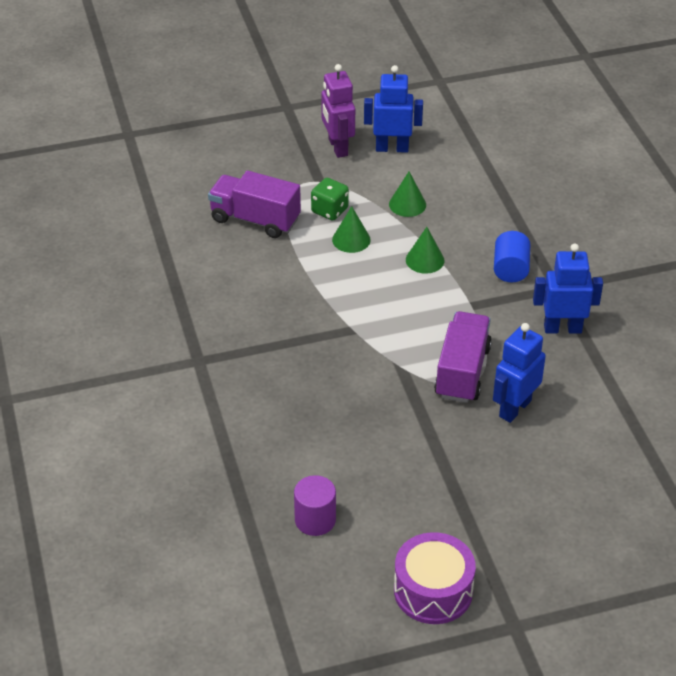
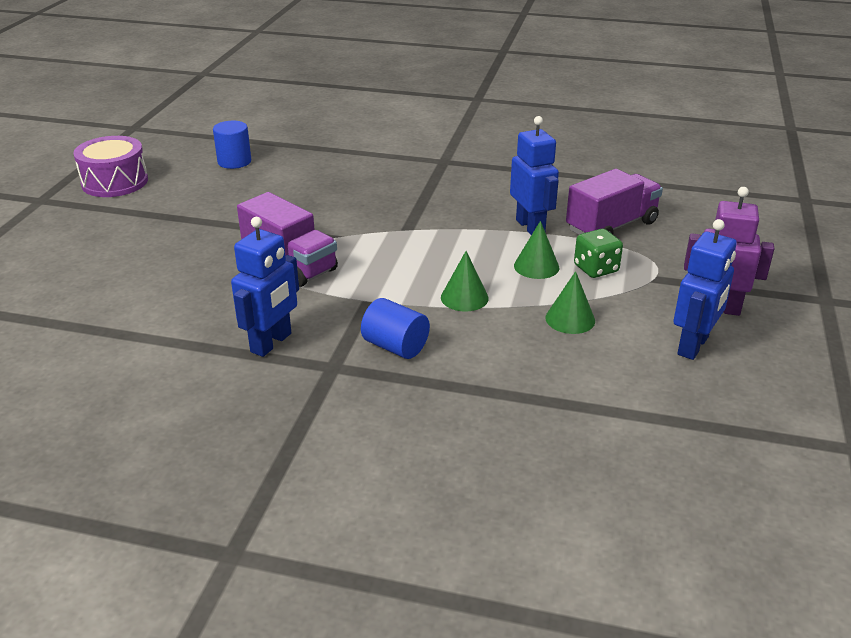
camera: 120 degrees right, 10 degrees down
(315, 520) = (234, 161): purple cylinder -> blue cylinder
(514, 408) = (214, 273): blue robot -> blue robot (530, 227)

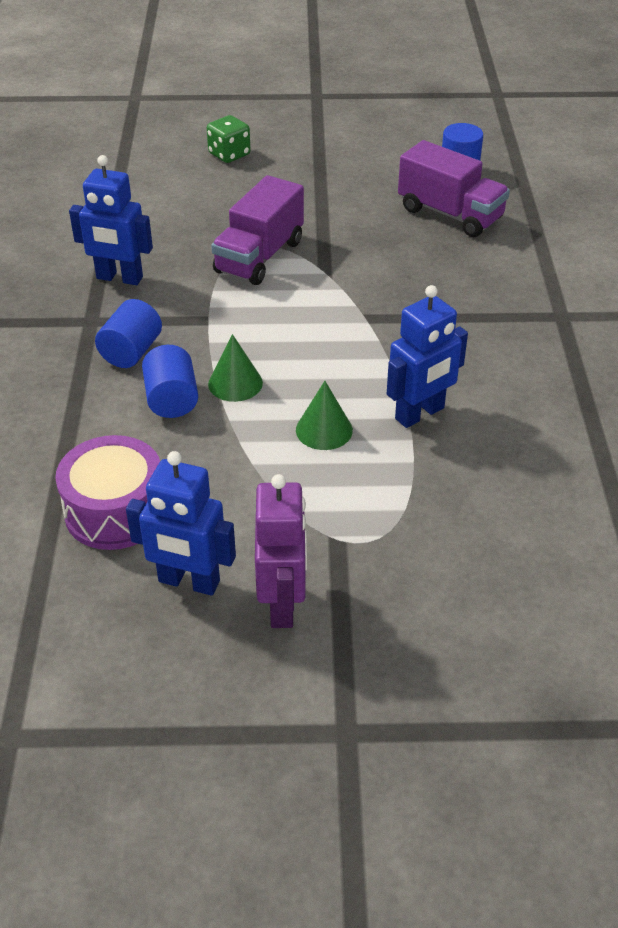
camera: 75 degrees right, 10 degrees up
(115, 182) = (371, 120): purple drum -> purple drum (115, 511)
(474, 331) = (171, 400): none -> blue cylinder
(570, 319) = (216, 470): green cone -> none
(596, 269) = (339, 482): green dice -> green dice (229, 154)
(611, 226) = (459, 489): purple truck -> purple truck (450, 214)

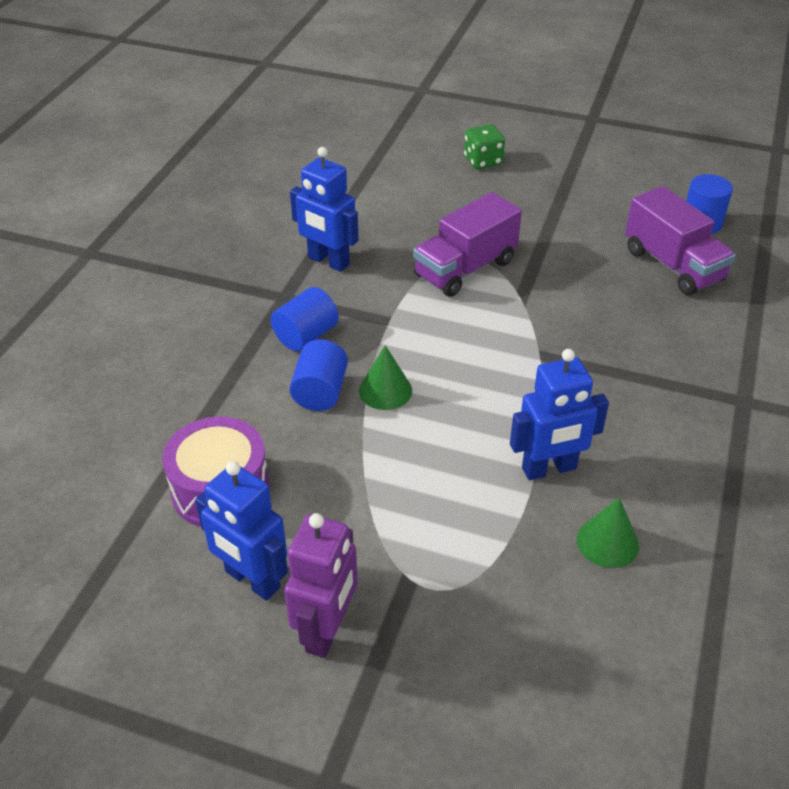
camera: 20 degrees right, 0 degrees up
(324, 430) = (447, 460): green cone -> green cone (607, 542)

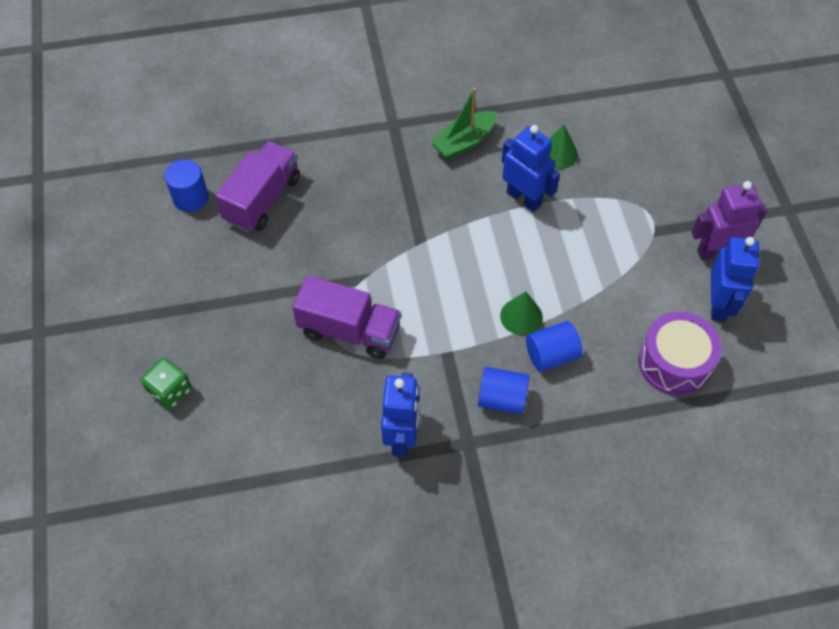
camera: 120 degrees left, 15 degrees up
(679, 453) = (463, 142): none -> green boat

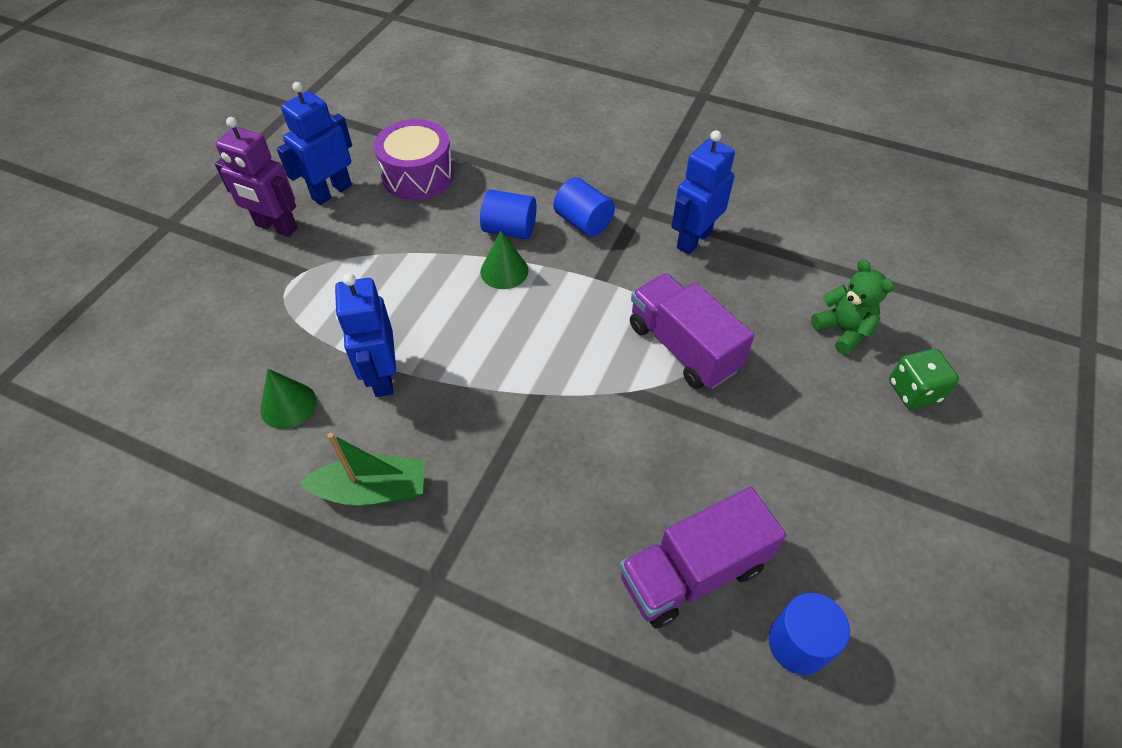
camera: 145 degrees left, 5 degrees down
(240, 415) = (842, 330): none -> green teddy bear

